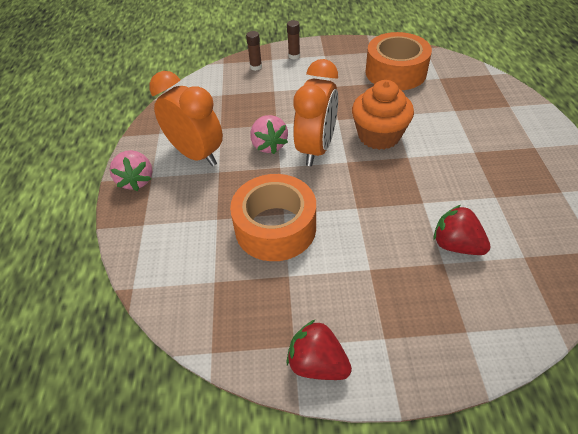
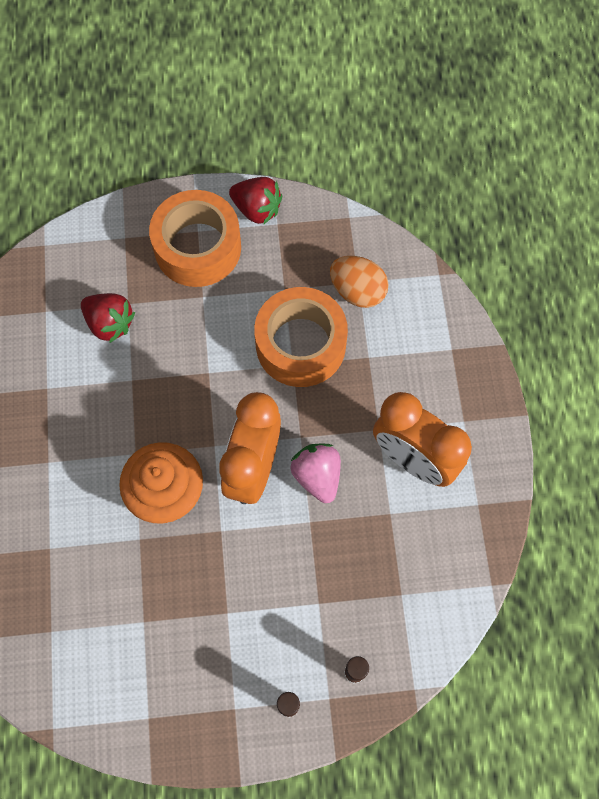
camera: 175 degrees right, 20 degrees up
(136, 180) = (481, 414): pink strawberry -> none
(216, 272) = (357, 291): none -> orange egg
(395, 72) = (118, 649): orange tape -> orange tape (198, 247)

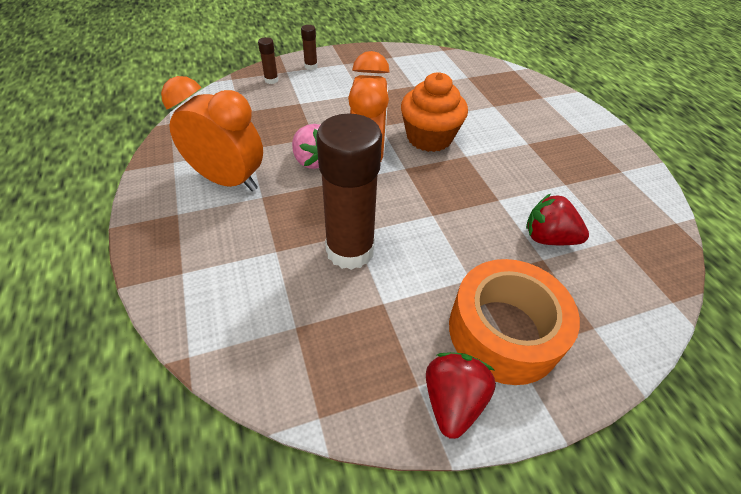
camera: 165 degrees right, 20 degrees down
(257, 209) = (452, 401): red strawberry -> red strawberry turned 90 degrees clockwise
(300, 345) = (350, 250): orange tape -> brown glue stick
(357, 291) = (295, 315): orange egg -> none

